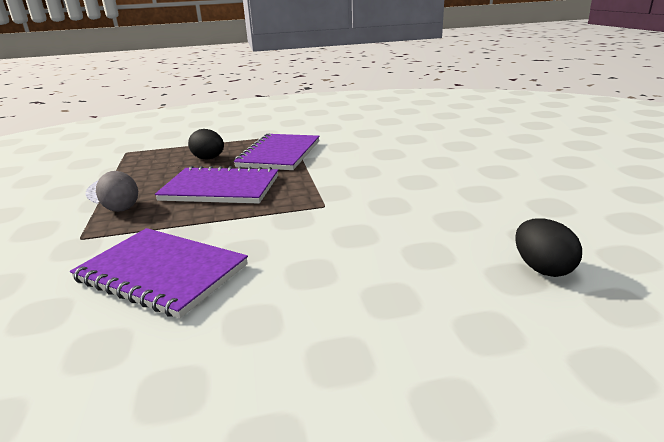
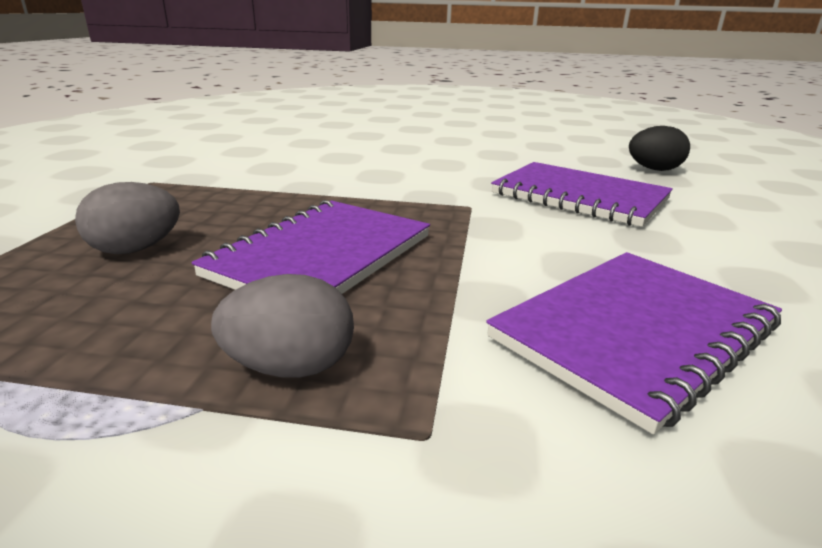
camera: 70 degrees left, 0 degrees up
(209, 159) = (136, 249): black egg -> grey egg
(279, 154) = (231, 199): purple notebook -> purple notebook (579, 196)

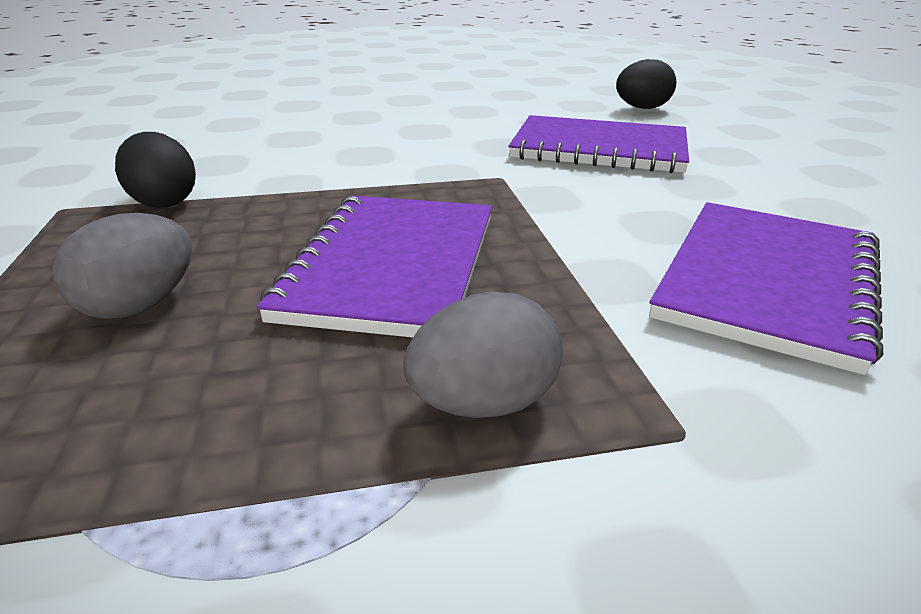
camera: 20 degrees left, 5 degrees up
(214, 187) = (164, 202): none -> black egg

